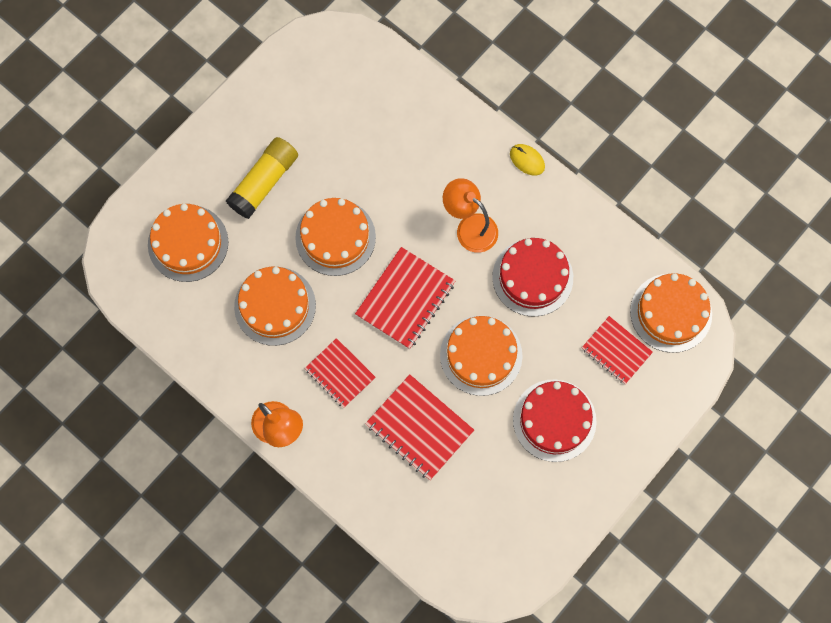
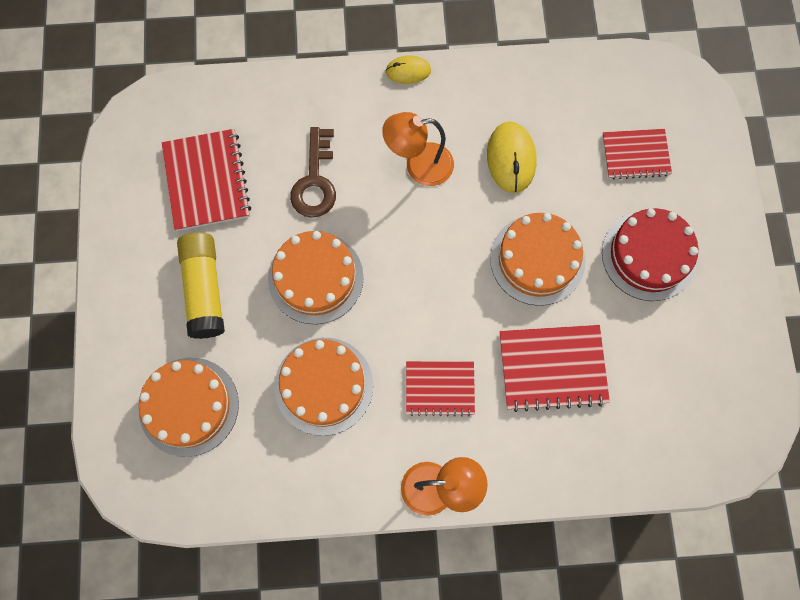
camera: 45 degrees left, 0 degrees up
(396, 177) = (315, 180): none -> brown key
(405, 299) = (428, 273): red notebook -> red notebook (206, 181)
(532, 277) = (511, 158): red cake -> yellow mouse
(671, 313) = (643, 87): orange cake -> none

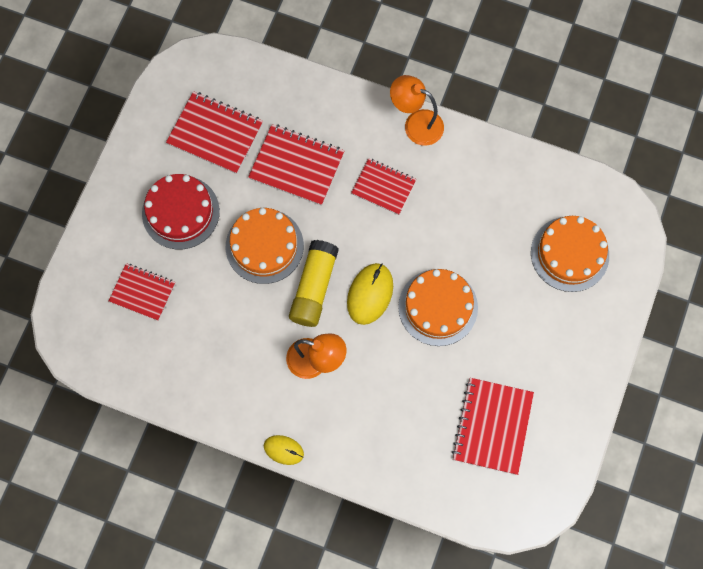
camera: 155 degrees left, 0 degrees up
(204, 290) = (527, 336): yellow glue stick -> yellow glue stick (314, 287)
(315, 180) = (404, 387): brown key -> none
(324, 386) = (466, 225): orange cake -> none
(511, 158) = (240, 334): yellow mouse -> yellow mouse (370, 294)
(666, 363) = (215, 134): none -> red notebook

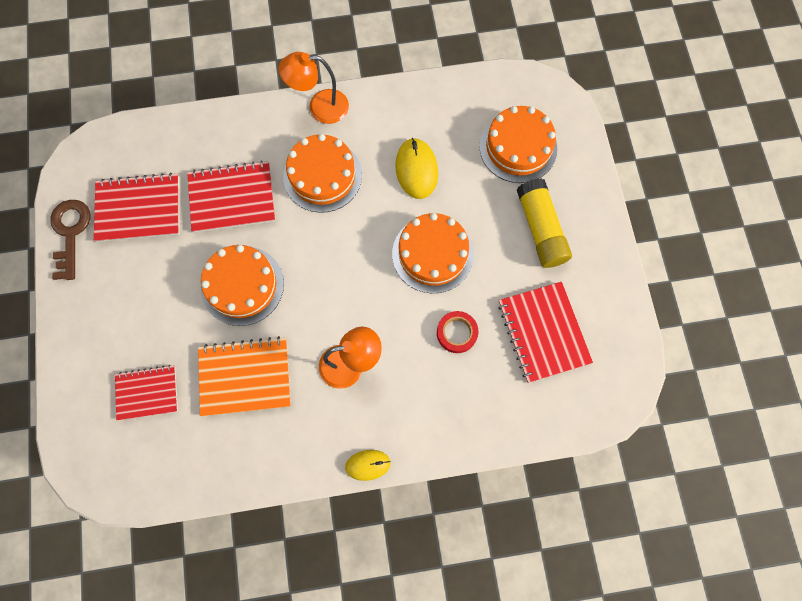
camera: 30 degrees left, 0 degrees up
(150, 125) = (70, 233): none -> brown key
(180, 212) = (144, 297): red cake -> none
(226, 323) = (245, 377): none -> orange notebook
(314, 287) = (310, 298): yellow glue stick -> yellow glue stick (540, 229)
(370, 294) = (365, 276): yellow mouse -> yellow mouse (416, 169)
(383, 187) = (322, 176): red notebook -> orange cake
(418, 385) = (456, 333): none -> red tape

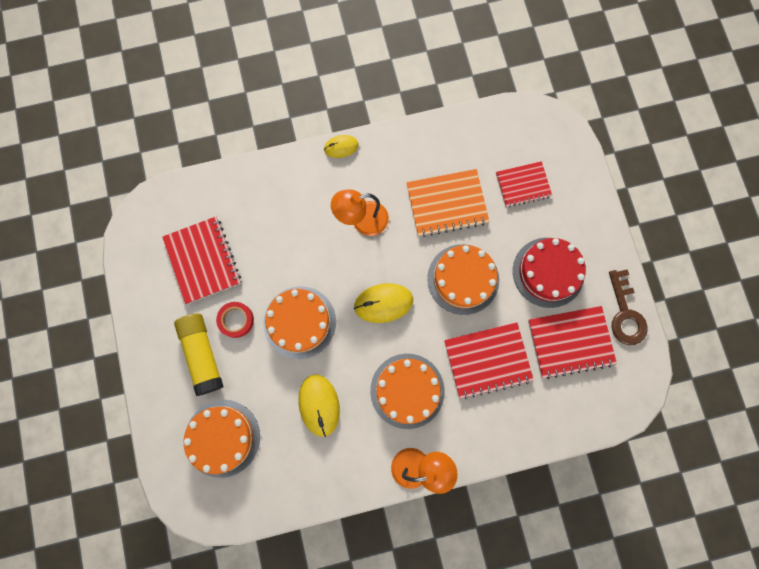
camera: 175 degrees right, 5 degrees up
(143, 285) = (548, 272): none -> red cake
(337, 266) = (383, 303): none -> yellow mouse
(456, 333) = (276, 254): red tape -> red tape (236, 320)

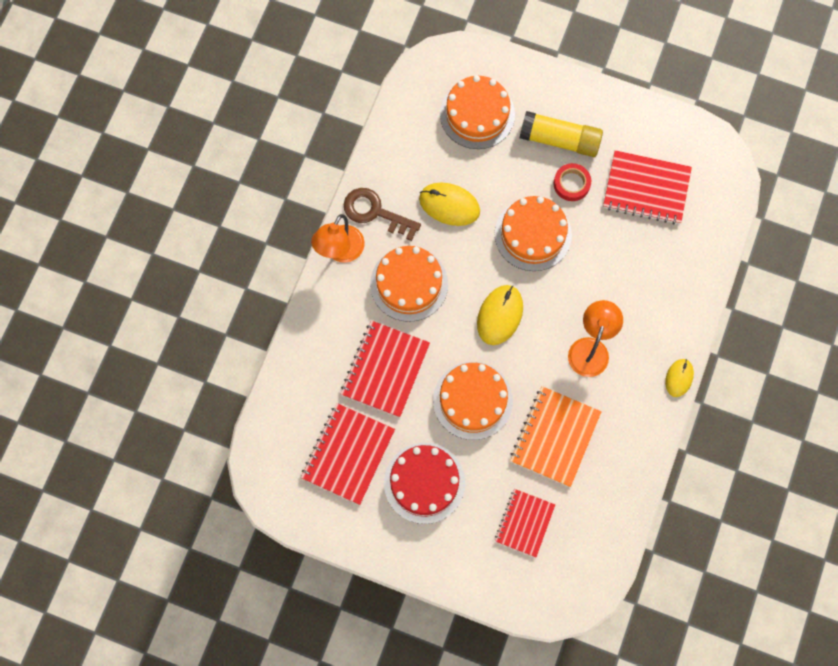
camera: 125 degrees right, 5 degrees down
(625, 313) = (337, 524): brown key -> brown key (375, 212)

